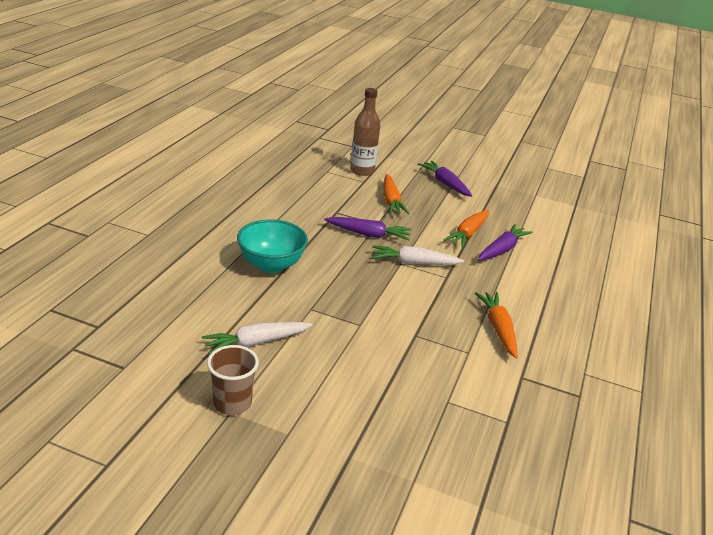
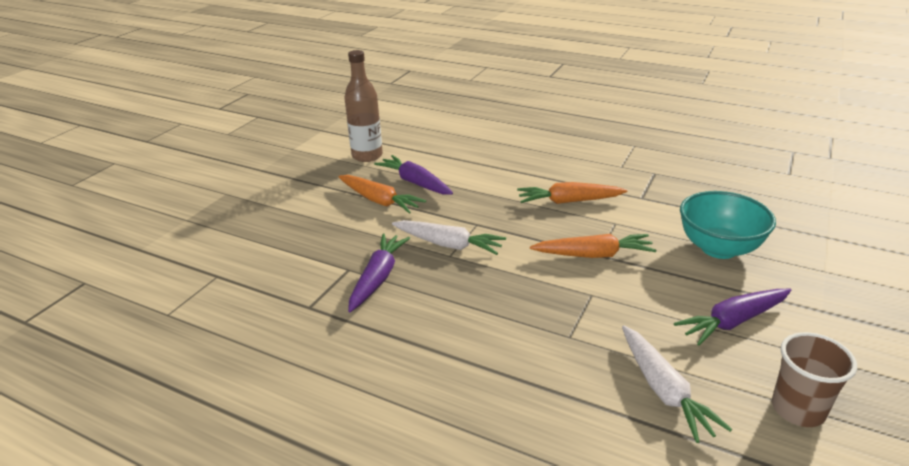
camera: 80 degrees left, 0 degrees up
(271, 265) = (465, 379): turquoise bowl -> turquoise bowl (718, 248)
(362, 171) = (180, 276): brown bottle -> brown bottle (367, 156)
(391, 201) = (285, 253): orange carrot -> orange carrot (593, 255)
(414, 263) = (448, 244): white carrot -> white carrot turned 75 degrees counterclockwise
(445, 183) = (247, 205): purple carrot -> purple carrot (733, 321)

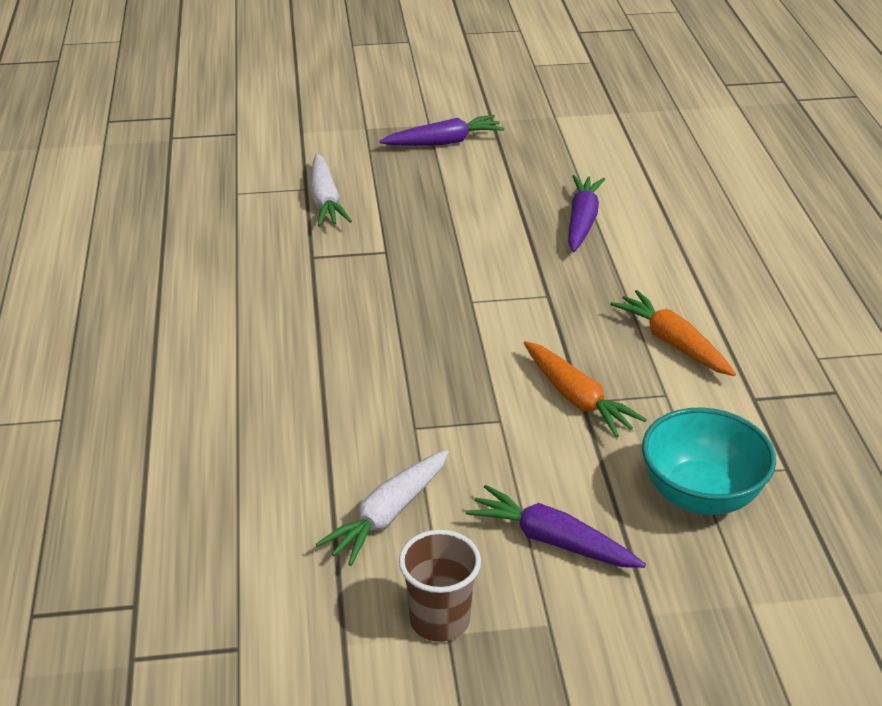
camera: 55 degrees right, 5 degrees up
(367, 156) = (599, 166): brown bottle -> none
(378, 278) = (389, 274): purple carrot -> purple carrot (444, 142)
(379, 201) = (519, 215): orange carrot -> none
(448, 244) = (488, 292): white carrot -> white carrot (325, 200)

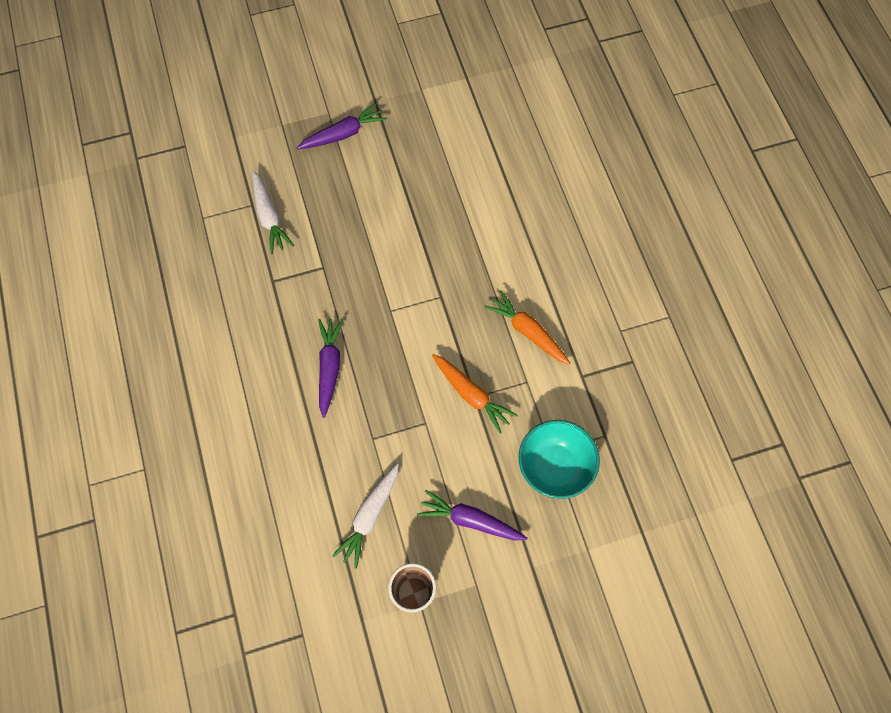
camera: 10 degrees left, 30 degrees up
(582, 221) = (455, 213): purple carrot -> purple carrot (329, 367)

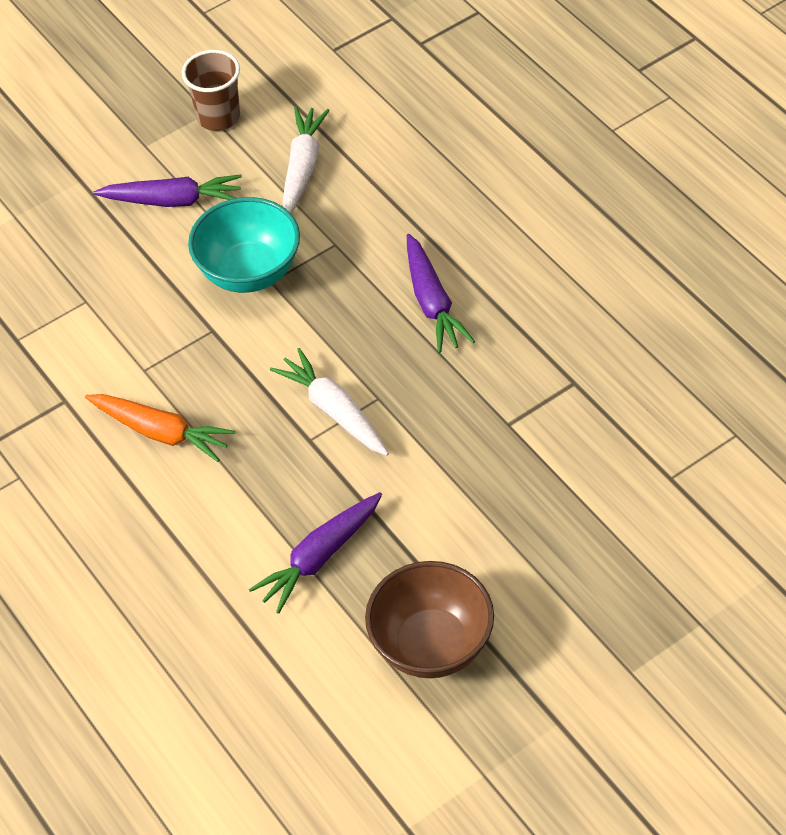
camera: 165 degrees right, 15 degrees down
(269, 217) = (632, 468): white carrot -> white carrot (334, 411)
(343, 134) = (584, 641): purple carrot -> purple carrot (319, 557)
(420, 156) = (431, 645): none -> brown bowl
(471, 395) = (218, 330): orange carrot -> none
(554, 467) = (78, 284): turquoise bowl -> turquoise bowl (249, 272)

